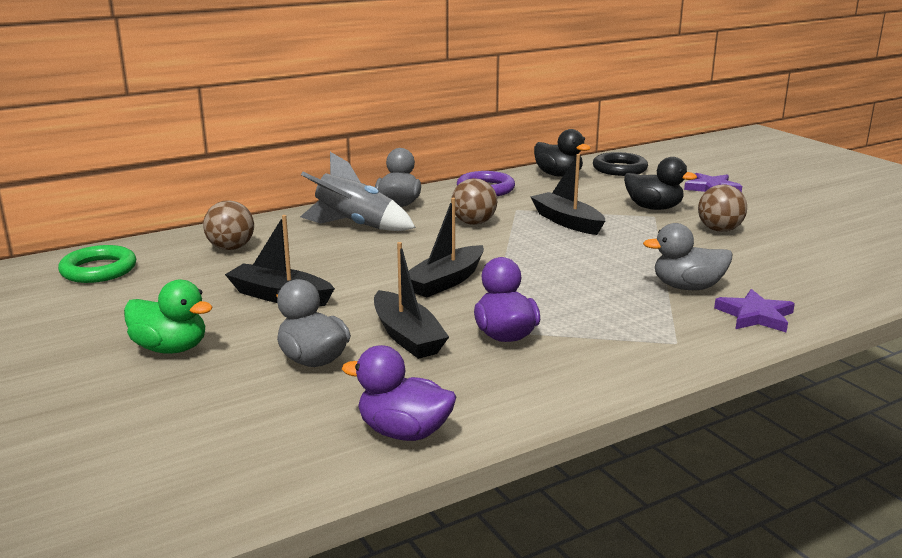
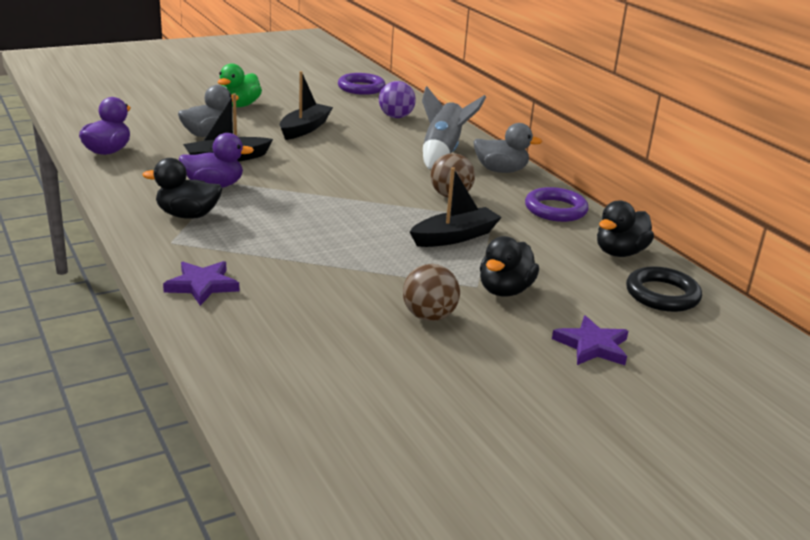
camera: 90 degrees right, 5 degrees up
(99, 270) = (361, 88): green ring -> purple ring
(231, 248) = (396, 117): brown ball -> purple ball
(445, 281) = (316, 175): black boat -> none
(600, 341) = (187, 215): none -> black duck
(687, 287) = (275, 267): grey duck -> none

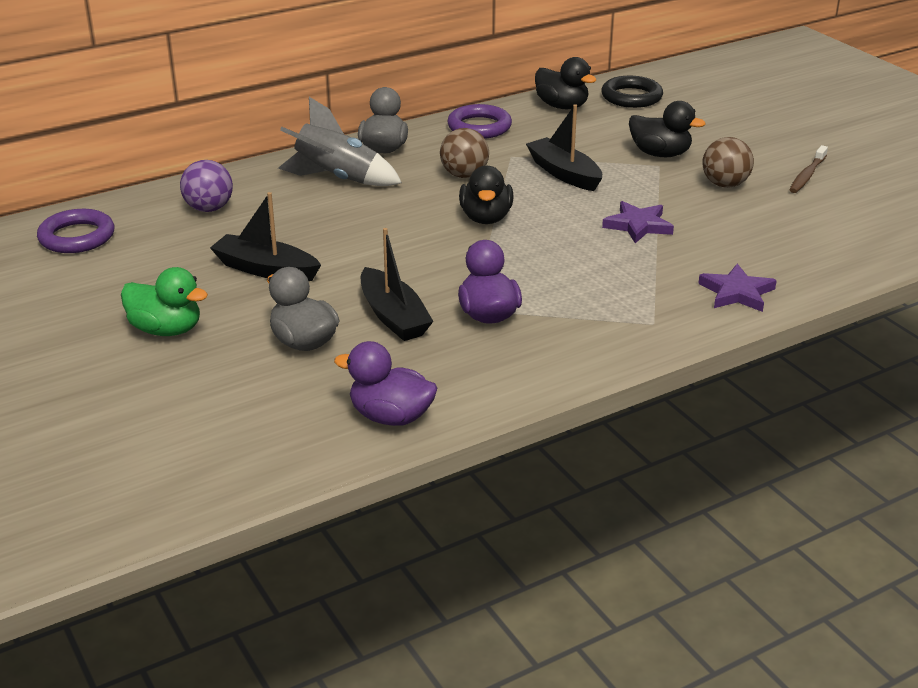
camera: 90 degrees left, 5 degrees up
(187, 215) = (580, 322): black duck -> black duck (486, 218)
(453, 376) = (807, 175): none -> brown toothbrush
(592, 346) = (729, 126): purple star -> purple star (638, 225)

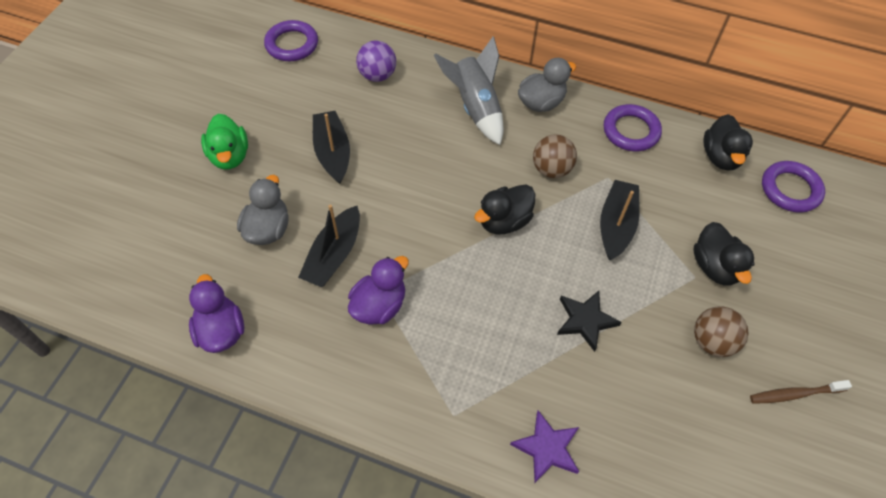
camera: 50 degrees right, 25 degrees up
(631, 97) = (790, 189): black ring -> purple ring
(638, 225) = (585, 320): purple star -> black star

